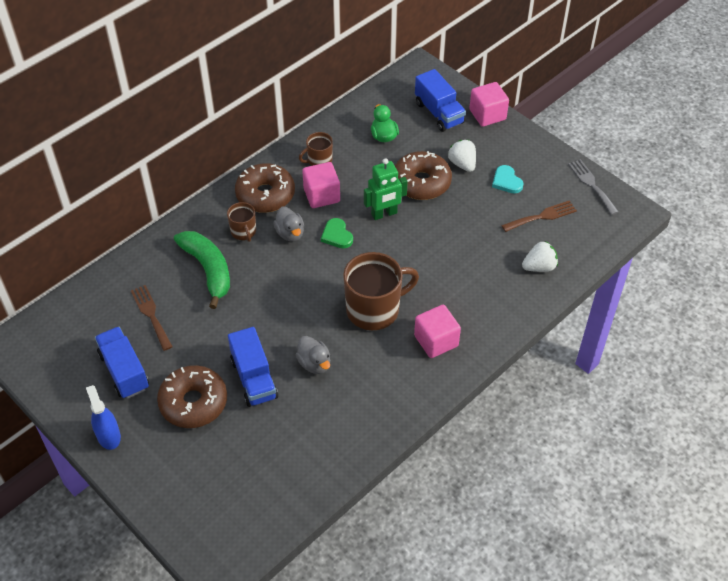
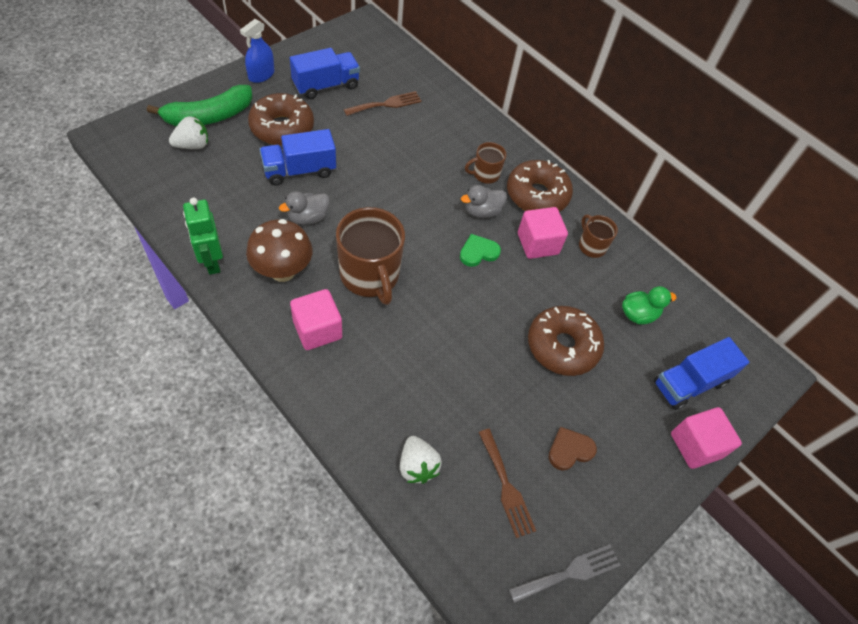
camera: 85 degrees right, 5 degrees up
(108, 435) = (261, 75): blue spray bottle -> blue spray bottle turned 150 degrees clockwise
(208, 270) = (436, 145): green banana -> green banana (209, 116)
(379, 374) = (282, 271): none -> brown mushroom
(384, 214) = (510, 301): green robot -> green robot (211, 262)
(462, 164) = (598, 398): white strawberry -> white strawberry (193, 145)
(506, 181) = (570, 450): turquoise heart -> brown heart

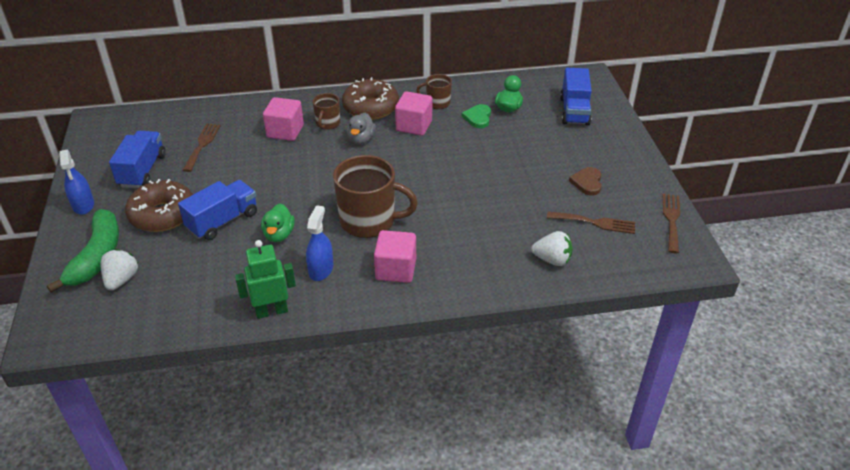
camera: 50 degrees left, 15 degrees down
(211, 262) = (271, 311): green robot -> green robot turned 150 degrees clockwise
(282, 271) = (321, 269): brown mushroom -> blue spray bottle
(299, 170) = (223, 221): blue truck -> blue truck turned 150 degrees counterclockwise
(308, 218) = (279, 235): grey duck -> green duck
(478, 252) = (396, 157): green heart -> green heart (478, 117)
(562, 346) = (507, 151): brown donut -> none
(569, 573) = (671, 220): grey fork -> brown fork
(696, 445) = (618, 129): pink cube -> pink cube (285, 131)

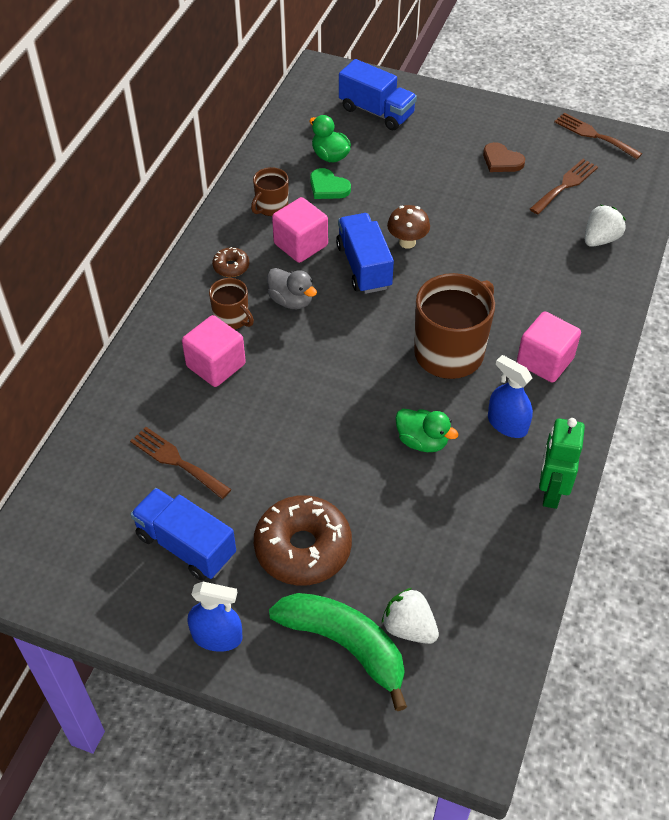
camera: 60 degrees left, 10 degrees up
(223, 221) = (360, 488): blue truck -> blue truck (364, 266)
(371, 107) = (231, 267): brown donut -> brown donut, size x0.46
(457, 167) = (407, 242): none -> brown mushroom

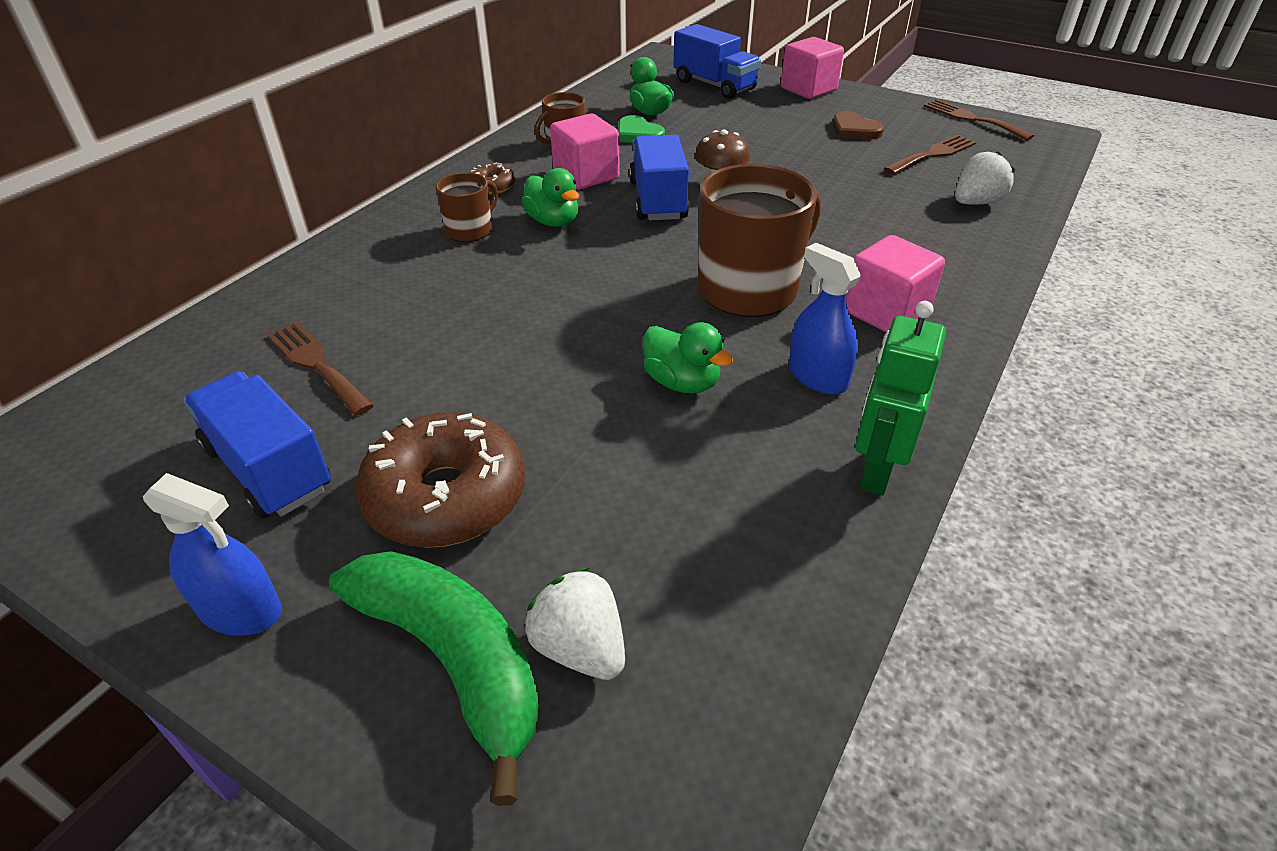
camera: 10 degrees right, 10 degrees down
(216, 365) = (426, 271): pink cube -> pink cube (808, 89)
(232, 319) = (470, 230): brown mug -> brown mug turned 105 degrees counterclockwise
(291, 301) = (553, 221): grey duck -> green duck

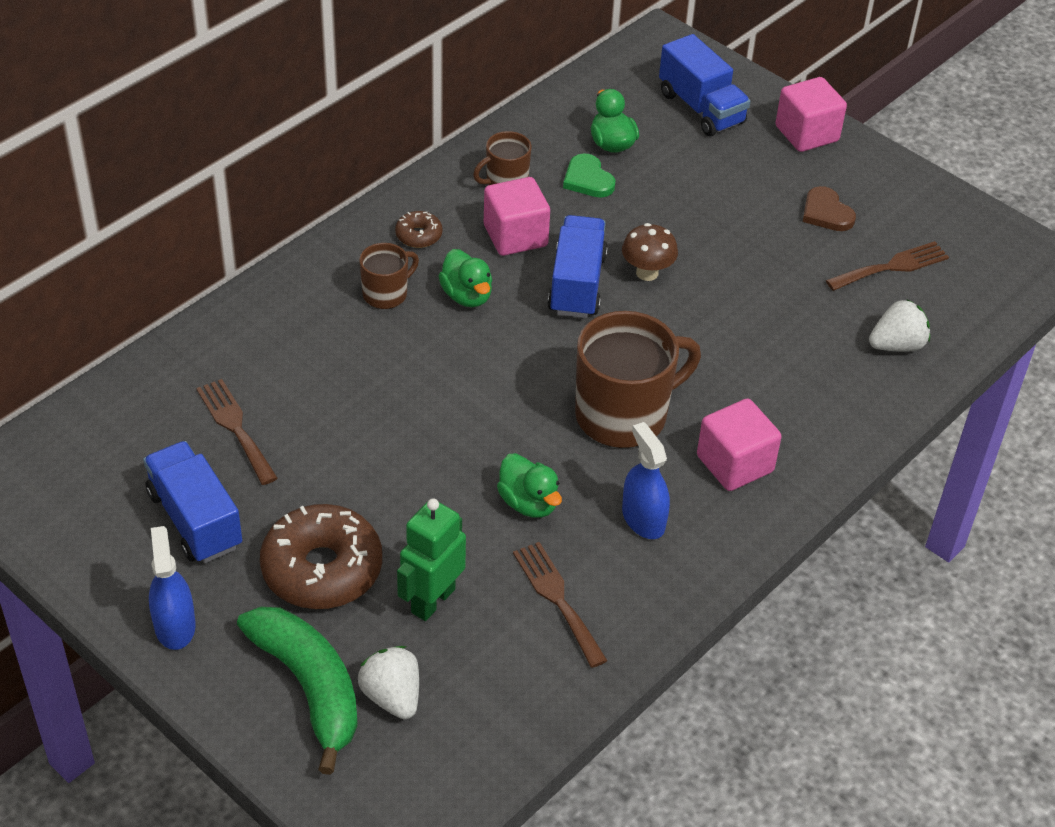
camera: 10 degrees right, 5 degrees up
(240, 610) = (175, 626): blue spray bottle -> blue spray bottle turned 135 degrees counterclockwise
(875, 471) = (650, 612): green robot -> green robot (432, 600)
(972, 119) = (968, 217): brown fork -> brown fork (557, 599)

